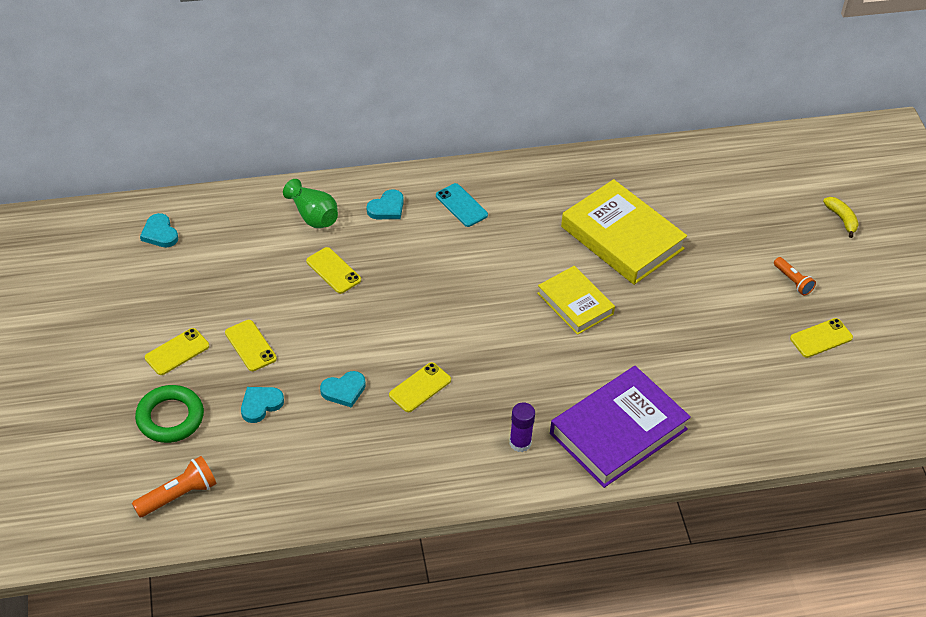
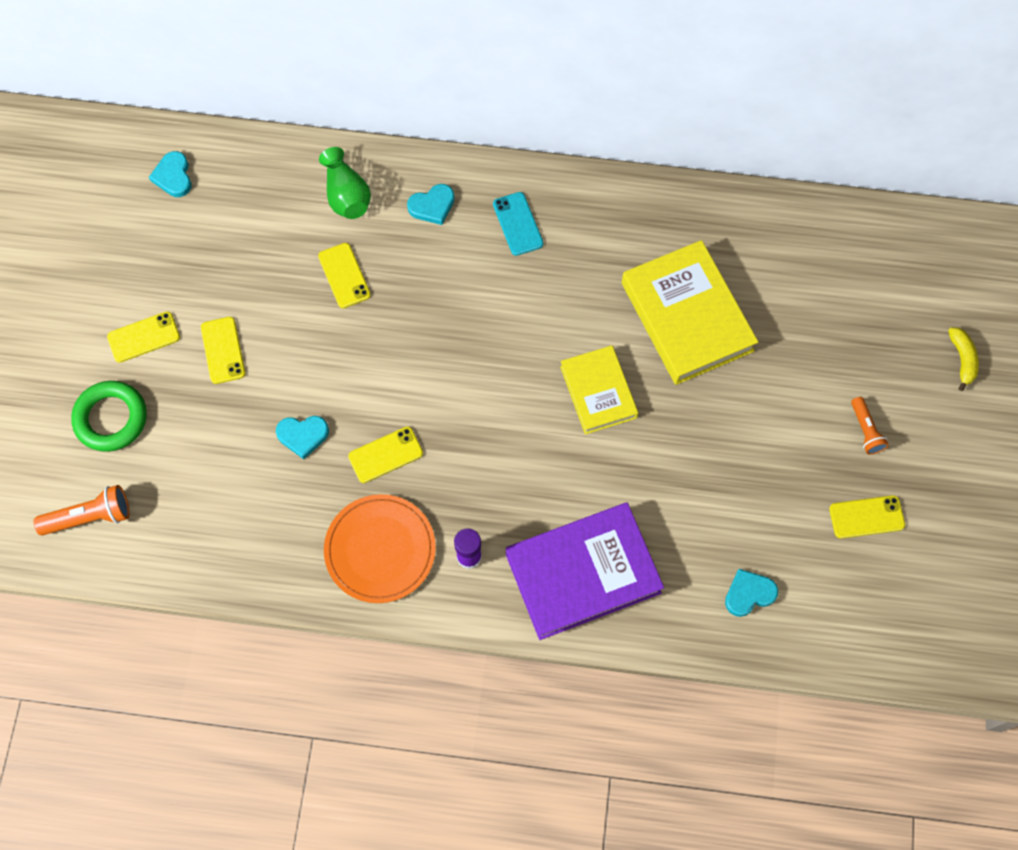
camera: 20 degrees right, 20 degrees up
(260, 405) = (209, 429): turquoise heart -> turquoise heart (749, 594)
(443, 456) = (380, 550): none -> orange plate

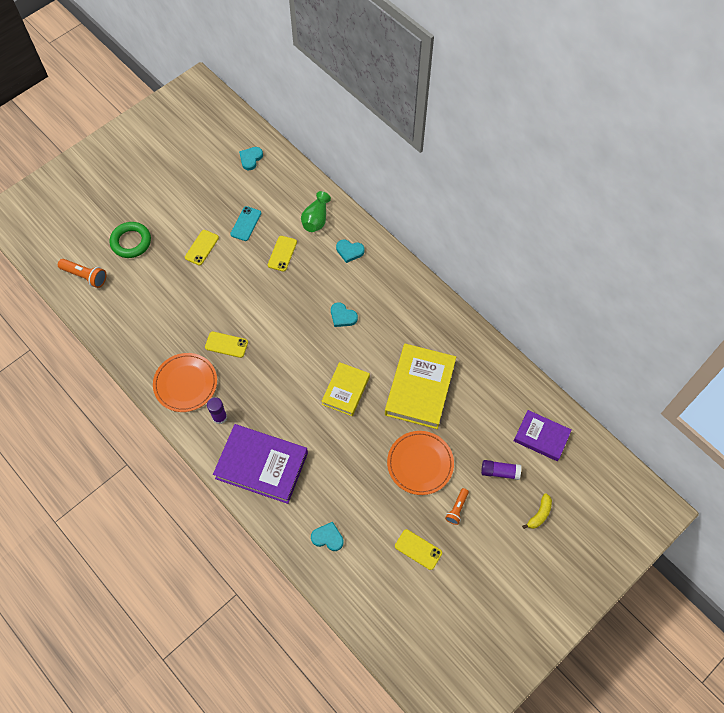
camera: 40 degrees right, 5 degrees down
(144, 337) = (175, 218): yellow phone -> none
(303, 435) = (200, 309): turquoise heart -> turquoise heart (342, 316)
(518, 224) = (381, 287): turquoise phone -> turquoise phone (246, 224)
(773, 411) = (420, 463): none -> orange plate
(873, 345) = (500, 472): none -> purple glue stick
(881, 264) = (541, 437): none -> purple book

